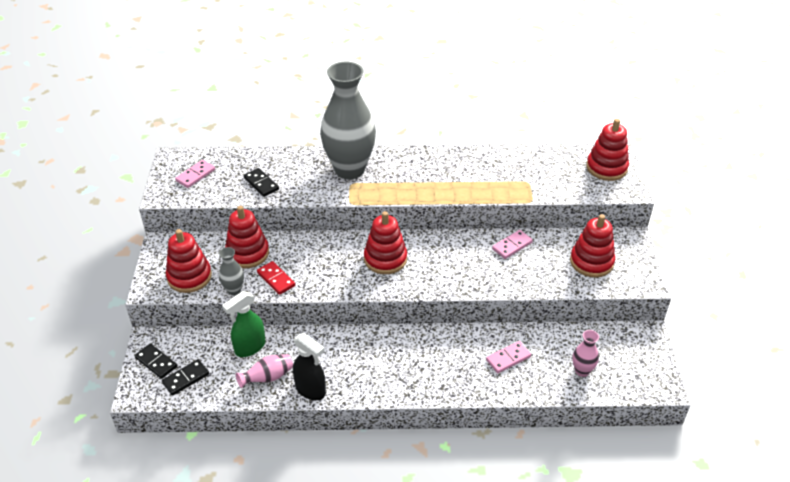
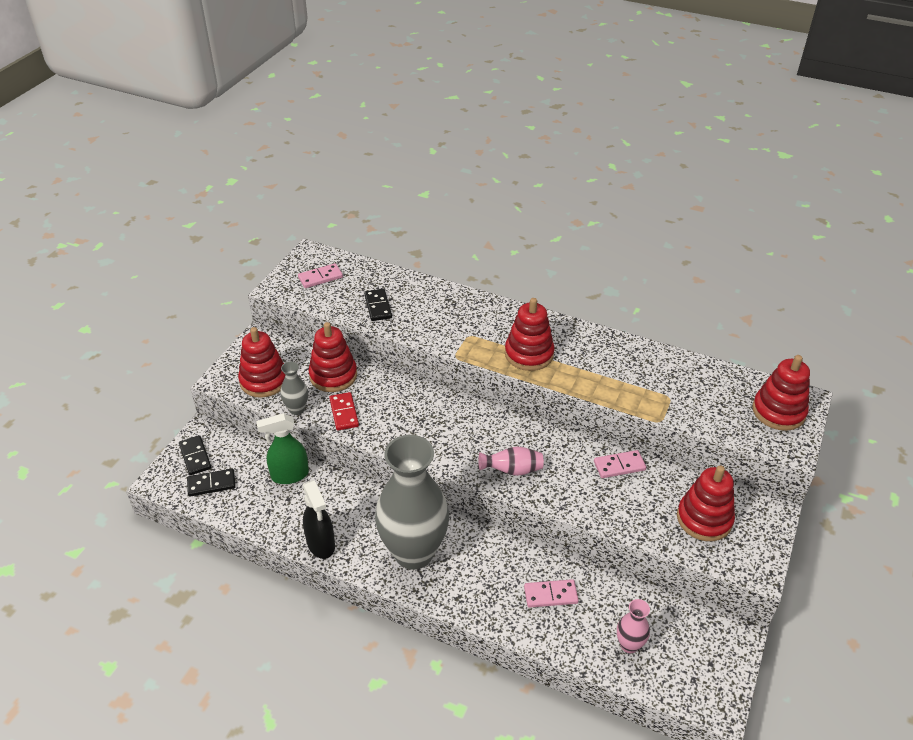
camera: 25 degrees right, 0 degrees up
(268, 377) = (288, 514): pink vase -> pink vase (512, 470)
(349, 169) = (477, 320): grey vase -> grey vase (413, 552)
(385, 259) = (468, 431): red stacking toy -> red stacking toy (529, 354)

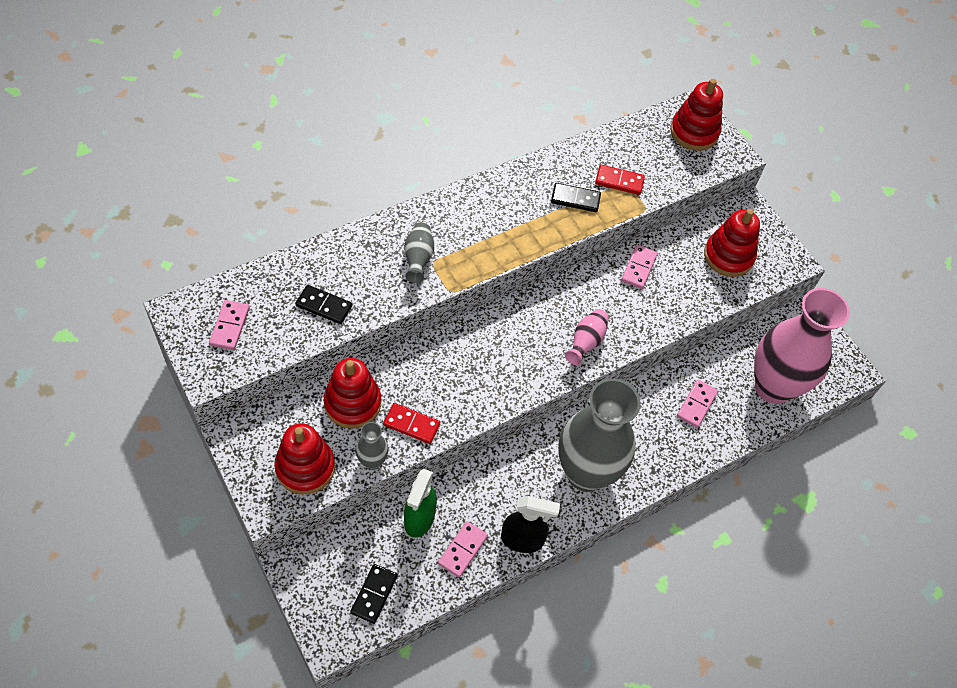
camera: 60 degrees left, 15 degrees up
(195, 456) = (323, 590): black domino -> black domino (575, 199)
(284, 513) = (462, 550): none -> pink domino
(464, 327) = (418, 259): none -> grey vase
(529, 354) = (496, 237): red stacking toy -> none
(629, 645) = (773, 387): pink vase -> pink vase, size x2.39
(666, 392) = (619, 181): none -> red domino

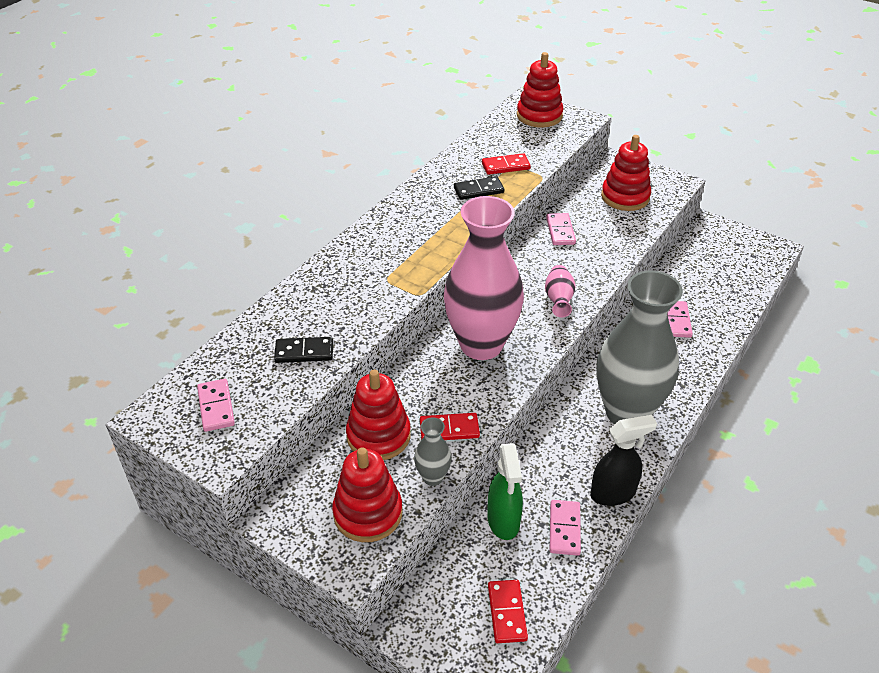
camera: 20 degrees left, 15 degrees down
(374, 594) = (507, 612): black domino -> red domino
(418, 259) = (370, 281): grey vase -> none
(773, 387) = (725, 283): pink vase -> pink vase (481, 345)

